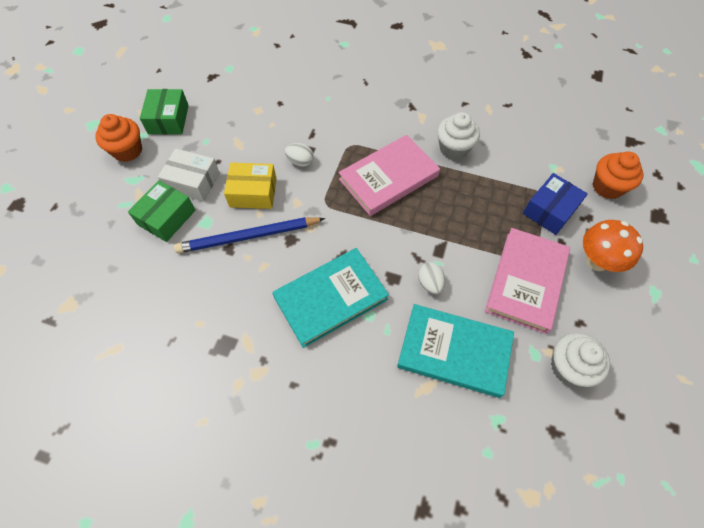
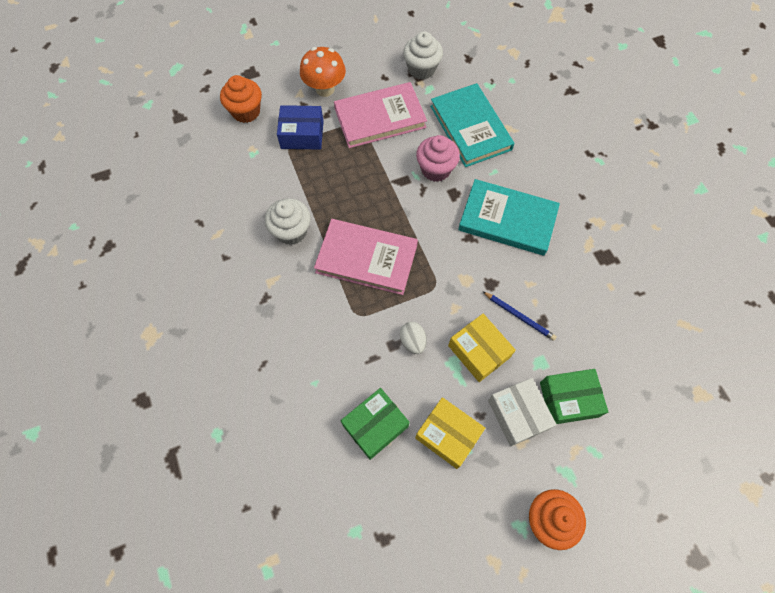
camera: 130 degrees left, 5 degrees up
(168, 119) = (478, 521): green box -> green box (375, 426)
(225, 138) = (448, 435): none -> yellow box
(248, 237) = (519, 316): blue pencil -> blue pencil, size x0.55
(430, 283) = (436, 169): white egg -> pink cupcake

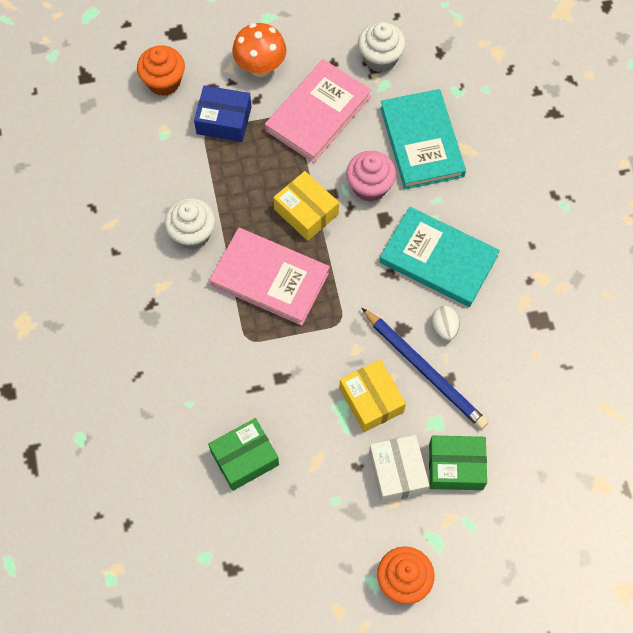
camera: 10 degrees right, 0 degrees up
(380, 118) = (318, 113): pink book -> pink book turned 45 degrees counterclockwise
(413, 341) = (302, 377): white egg -> white egg (444, 328)
(448, 435) = (318, 480): yellow box -> yellow box (306, 212)
(519, 316) = (425, 370): blue pencil -> blue pencil, size x1.83

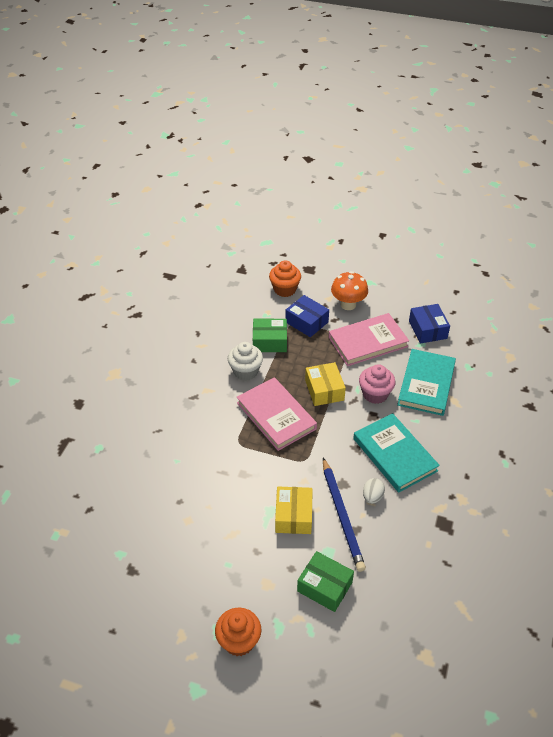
camera: 30 degrees right, 20 degrees down
(244, 458) = (187, 508): green box -> green box (270, 341)
(380, 58) = (427, 329): white cupcake -> blue box
(397, 472) = (281, 569): white box -> none

